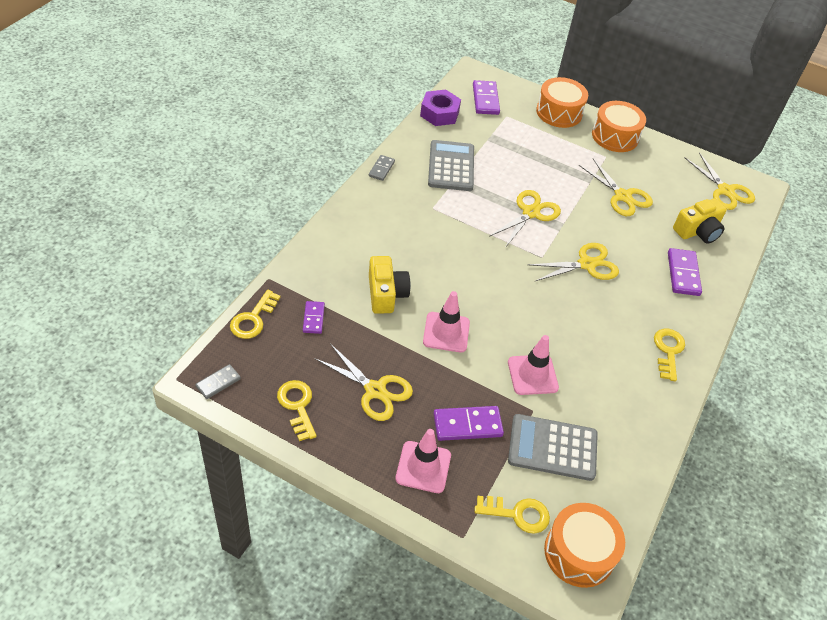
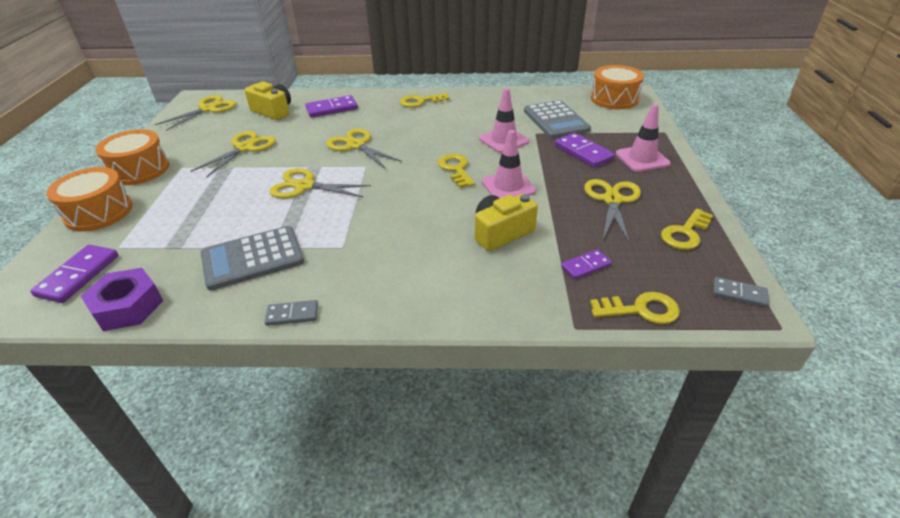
camera: 110 degrees left, 10 degrees down
(485, 99) = (78, 276): purple domino -> purple domino turned 45 degrees counterclockwise
(517, 514) = (620, 120): yellow key -> yellow key (456, 169)

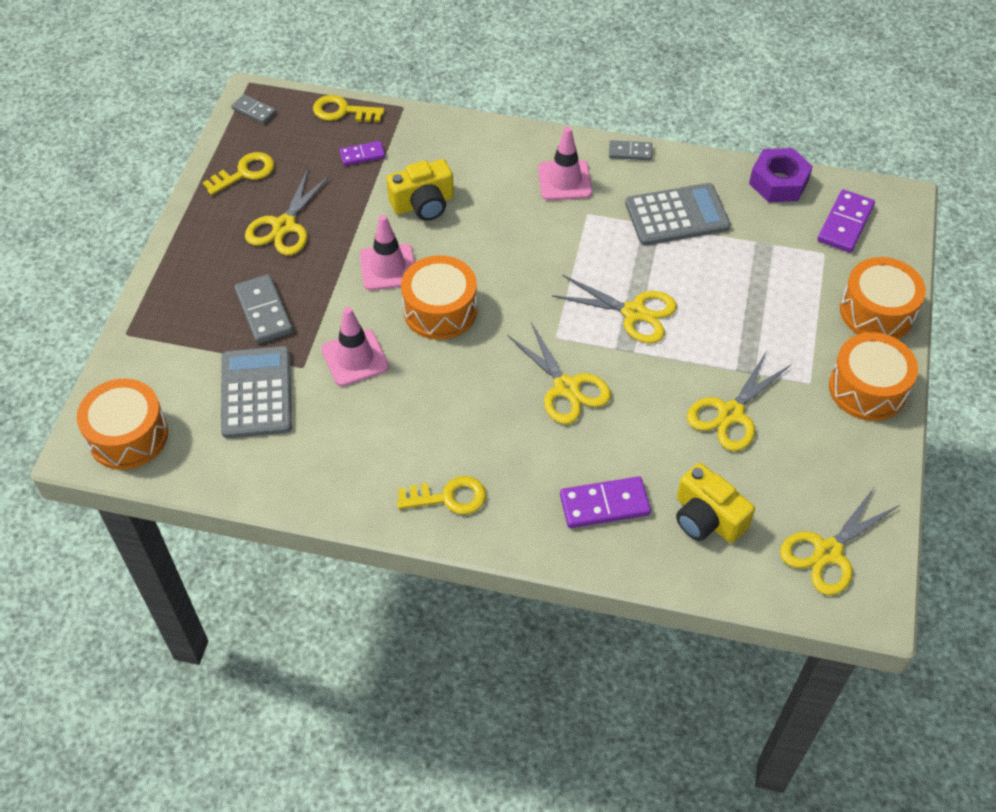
camera: 170 degrees left, 15 degrees up
(456, 169) = (440, 310): yellow key -> orange drum
(583, 152) = (264, 311): purple domino -> grey domino
(642, 159) = (200, 285): pink traffic cone -> pink traffic cone (564, 180)

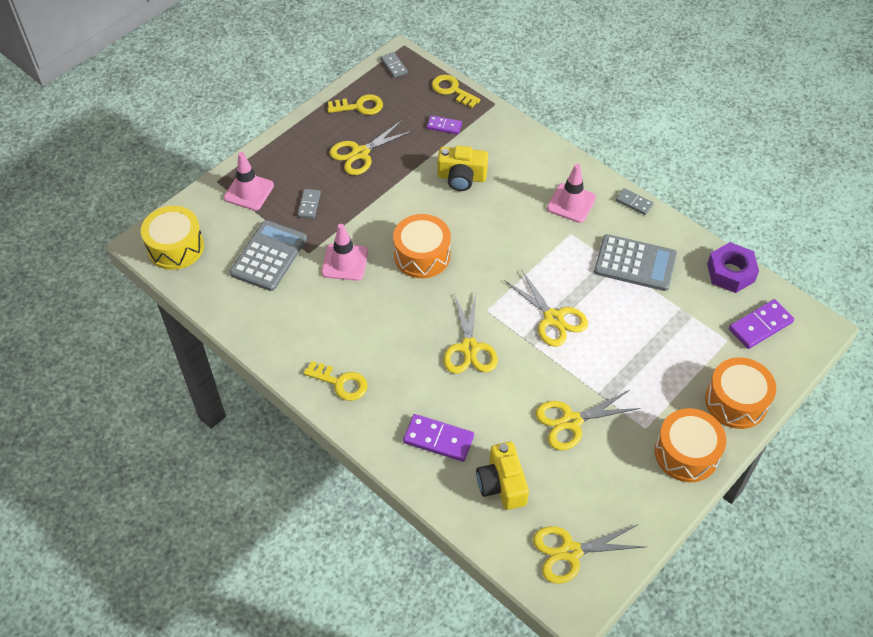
camera: 30 degrees right, 0 degrees up
(128, 436) = (175, 247): orange drum -> yellow drum
(264, 311) = (309, 205): grey domino -> grey domino, size x0.62
(388, 267) = (408, 211): pink traffic cone -> pink traffic cone (249, 191)

